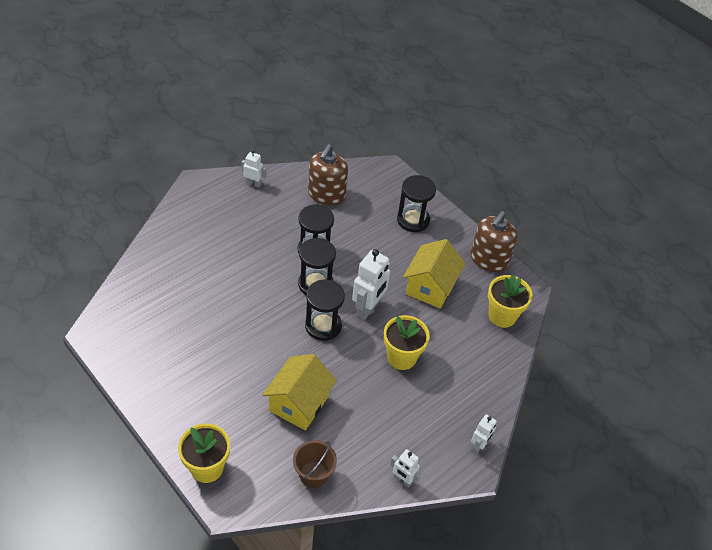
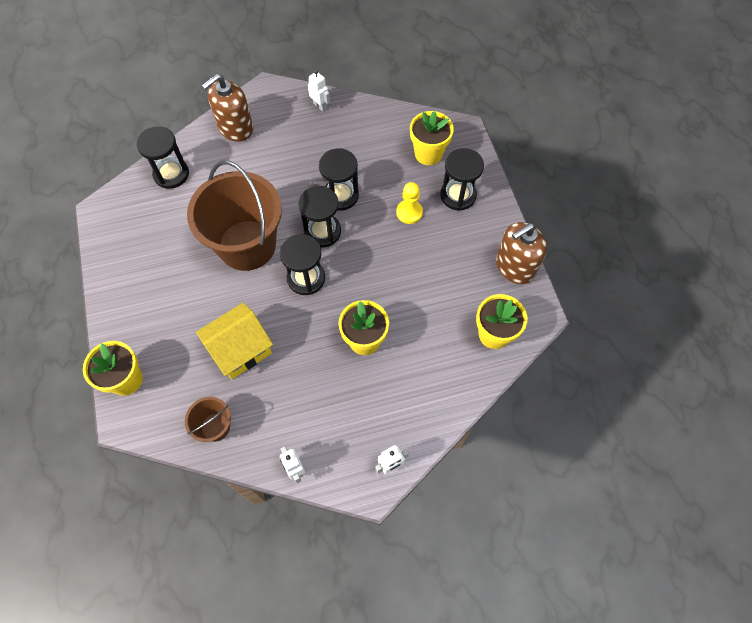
camera: 30 degrees right, 15 degrees up
(146, 280) = (171, 174): none -> black hourglass
(254, 316) = (247, 245): none -> brown bucket
(326, 195) = (384, 140): brown soap dispenser -> brown soap dispenser (235, 128)
(368, 308) = (359, 276): white robot -> none
(370, 195) = (428, 154): none -> yellow flower pot
(380, 245) = (409, 212): none -> yellow pawn
(430, 287) = (435, 275): yellow house -> none

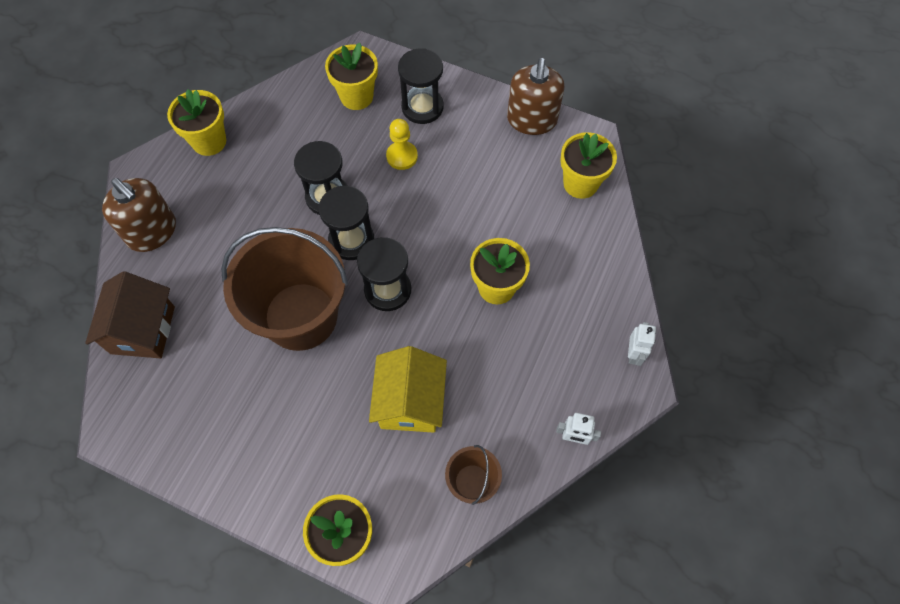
camera: 50 degrees left, 0 degrees up
(171, 174) = (143, 330): black hourglass -> brown house
(235, 128) = (152, 231): brown soap dispenser -> brown soap dispenser turned 45 degrees counterclockwise
(320, 106) = (209, 141): white robot -> yellow flower pot

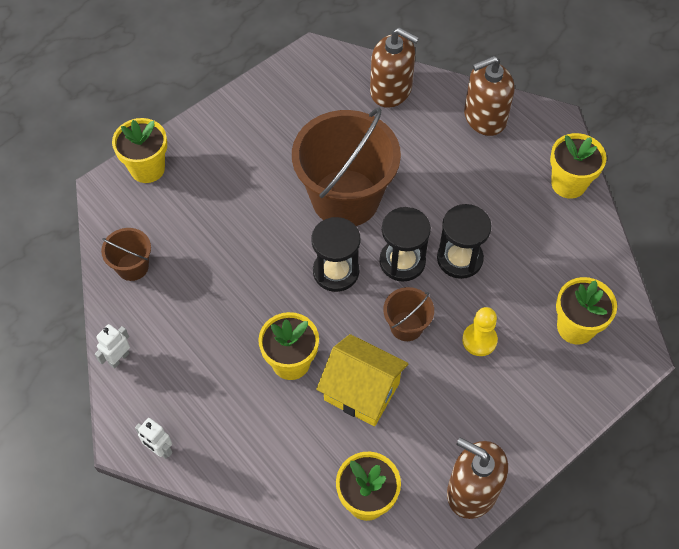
camera: 115 degrees right, 5 degrees down
(143, 330) = (391, 90): brown house -> brown soap dispenser
(410, 402) = (223, 249): yellow house -> yellow house (362, 391)
(415, 213) = (406, 326): none -> brown bucket
(422, 107) = (536, 385): black hourglass -> none

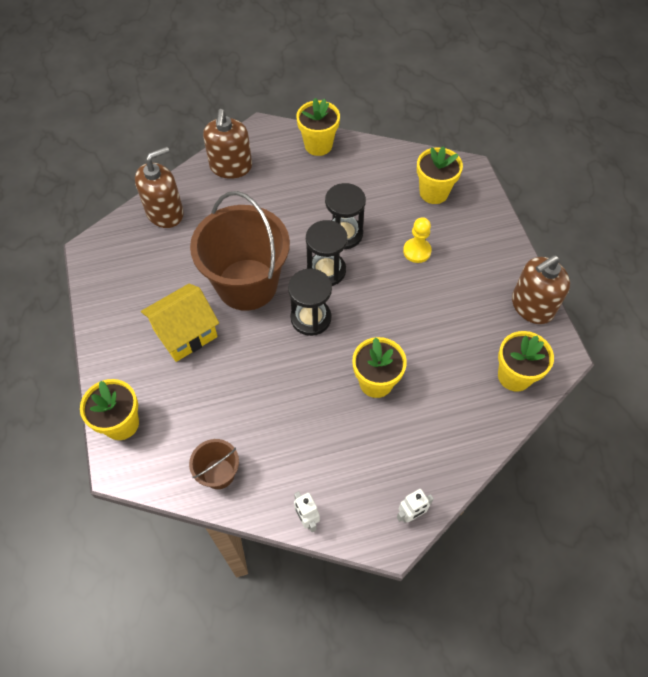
camera: 65 degrees left, 0 degrees up
(362, 391) = (424, 343): yellow house -> yellow house (185, 333)
(406, 326) = (383, 291): brown bucket -> none

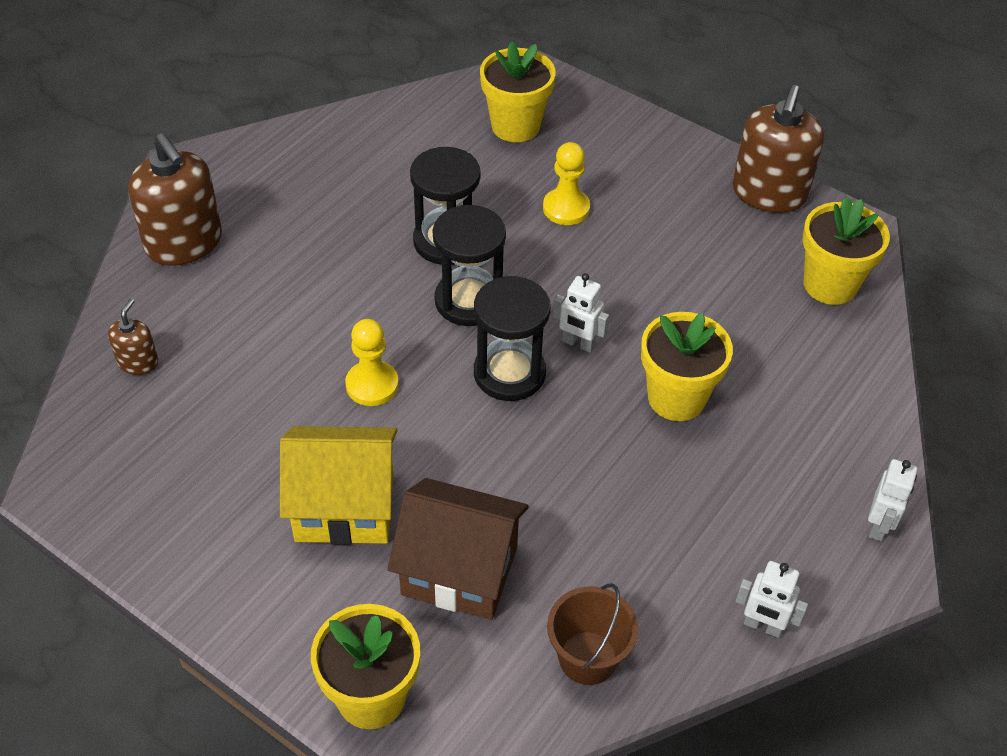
camera: 40 degrees left, 10 degrees down
(165, 213) = (138, 362): brown soap dispenser -> brown soap dispenser, size x0.49
(185, 333) = (345, 507): yellow house -> yellow house turned 75 degrees clockwise
(204, 395) = (459, 571): none -> brown house
(247, 284) = (372, 385): brown bucket -> yellow pawn
(318, 145) = (293, 147): yellow flower pot -> none
(356, 324) = (578, 343): none -> white robot

